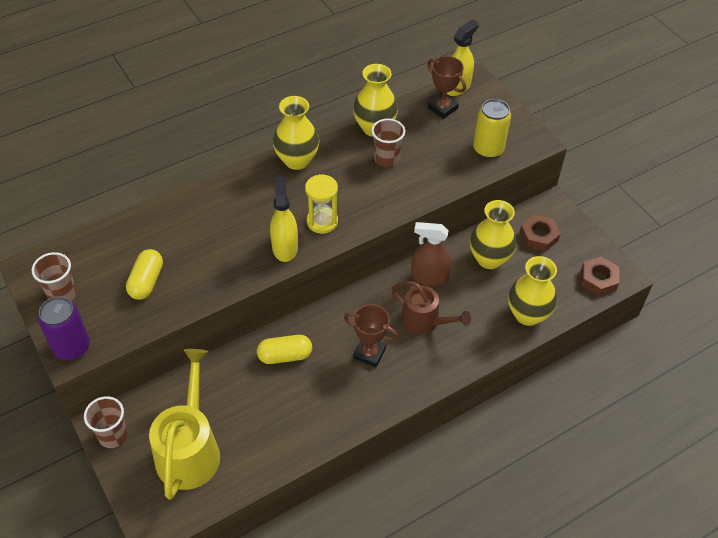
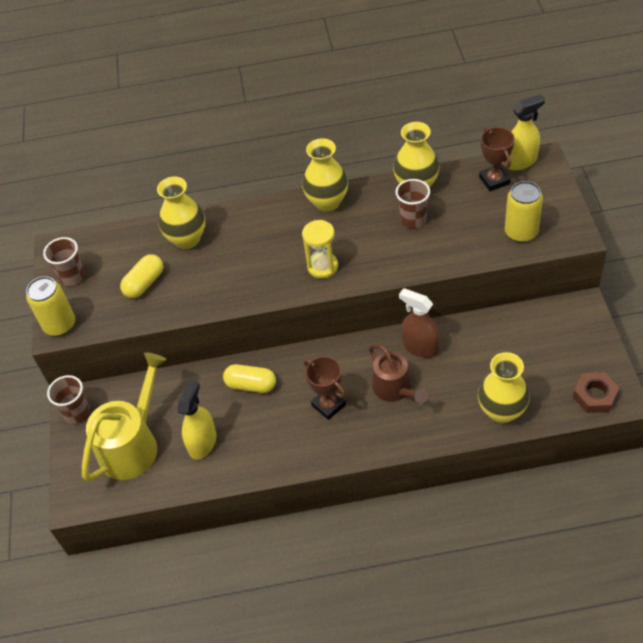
camera: 30 degrees right, 0 degrees up
(72, 347) = (60, 325): purple can -> yellow can
(285, 247) = (277, 282): yellow spray bottle -> yellow spray bottle (202, 442)
(489, 259) = (489, 345): yellow vase -> yellow vase (187, 239)
(538, 236) = (552, 335): brown nut -> none

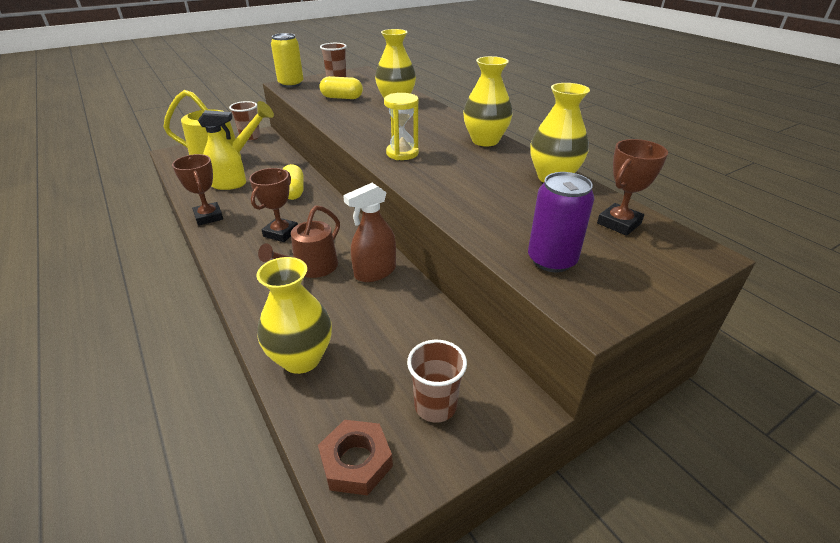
camera: 60 degrees right, 15 degrees down
(267, 463) = (208, 217): none -> brown trophy
(413, 219) = (503, 185): brown cup -> brown cup (435, 406)
(420, 347) = (375, 272): brown spray bottle -> brown spray bottle turned 135 degrees counterclockwise
(520, 161) = (675, 236): yellow spray bottle -> none
(521, 232) = (551, 260): yellow can -> purple can

